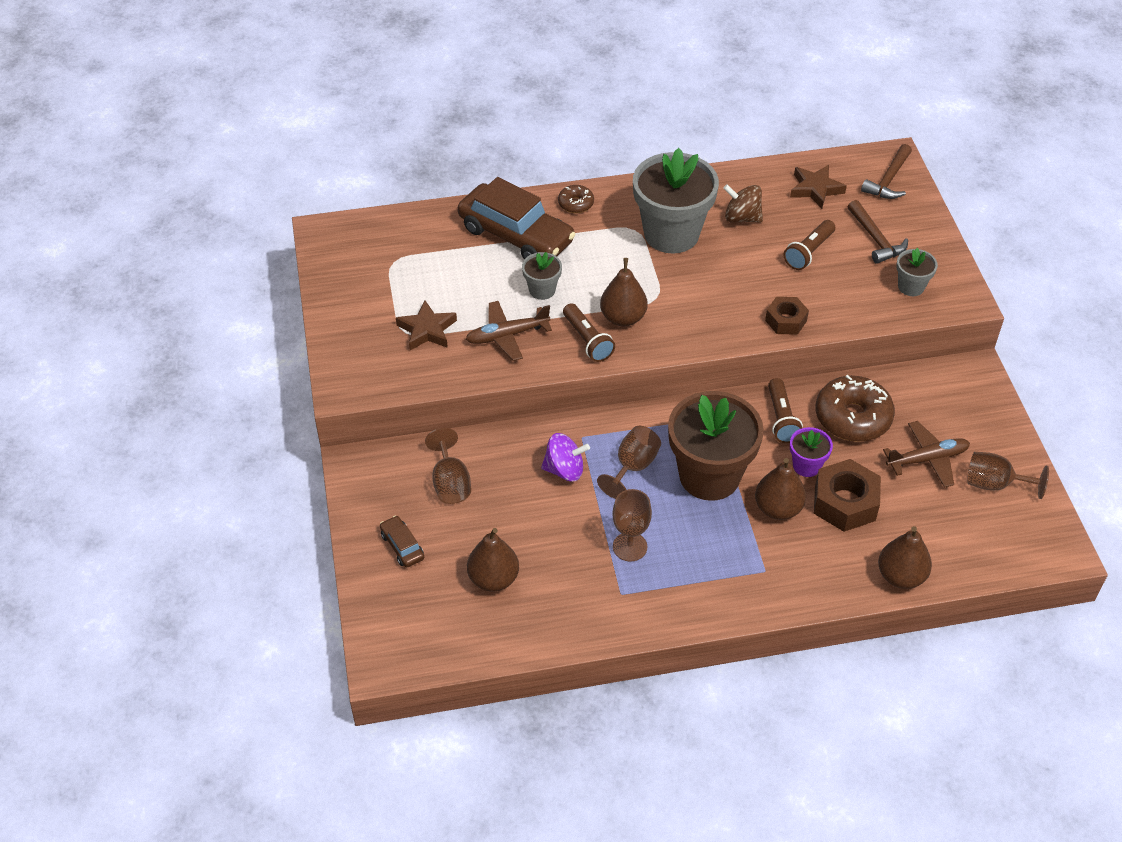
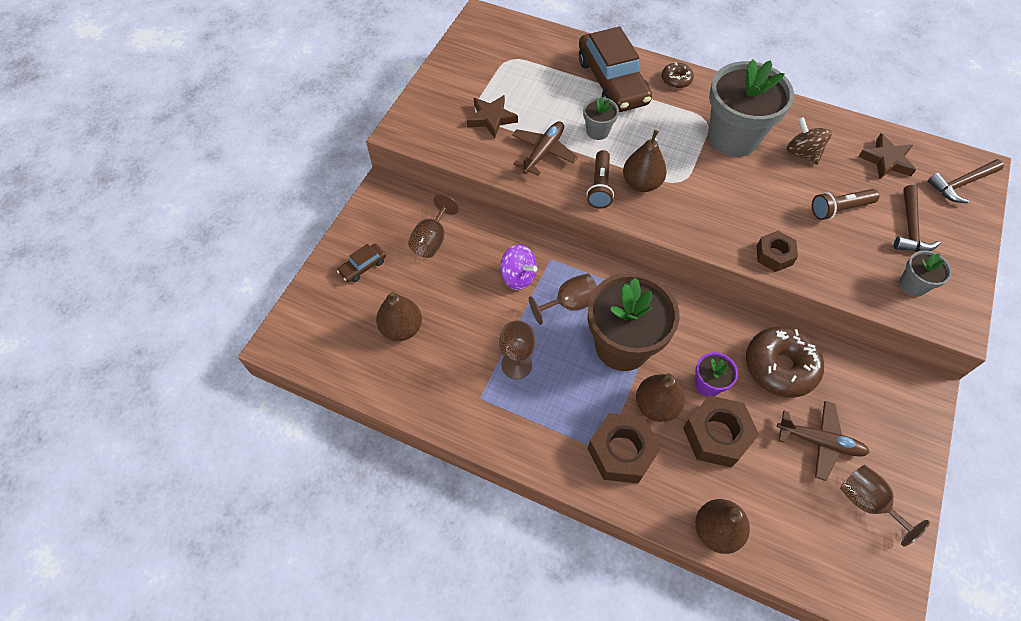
camera: 35 degrees right, 10 degrees up
(402, 546) = (363, 266): brown car -> brown car turned 135 degrees counterclockwise
(507, 336) = (543, 152): brown plane -> brown plane turned 105 degrees clockwise
(779, 563) = (621, 452): none -> brown nut
(781, 419) = (717, 333): brown flashlight -> none

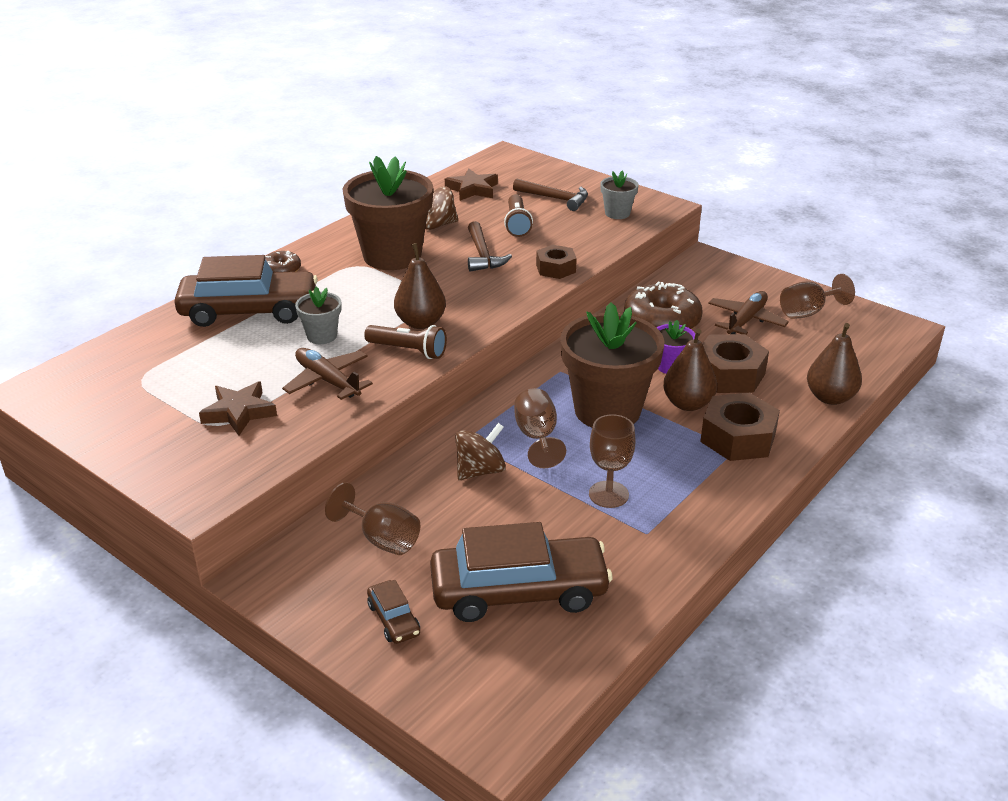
camera: 75 degrees left, 25 degrees down
(401, 328) = (519, 591): brown pear -> brown car
(518, 277) = (480, 471): purple spinning top -> brown spinning top
(733, 138) = (392, 256): grey flower pot -> brown flower pot
(961, 184) = (519, 166): brown hammer -> brown hammer (482, 255)

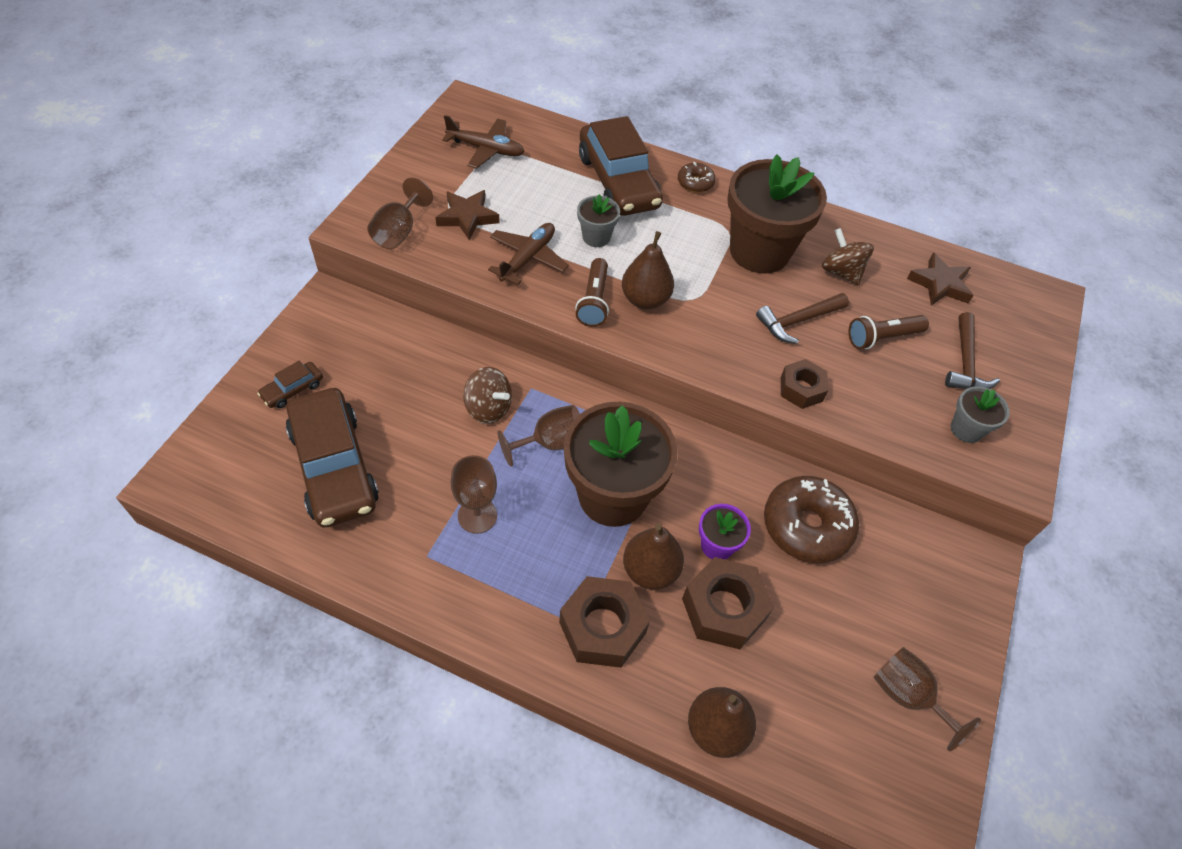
camera: 70 degrees right, 20 degrees up
(382, 539) = (384, 360): brown goblet -> brown goblet (398, 232)
(746, 320) = (852, 619): brown plane -> brown plane (486, 149)

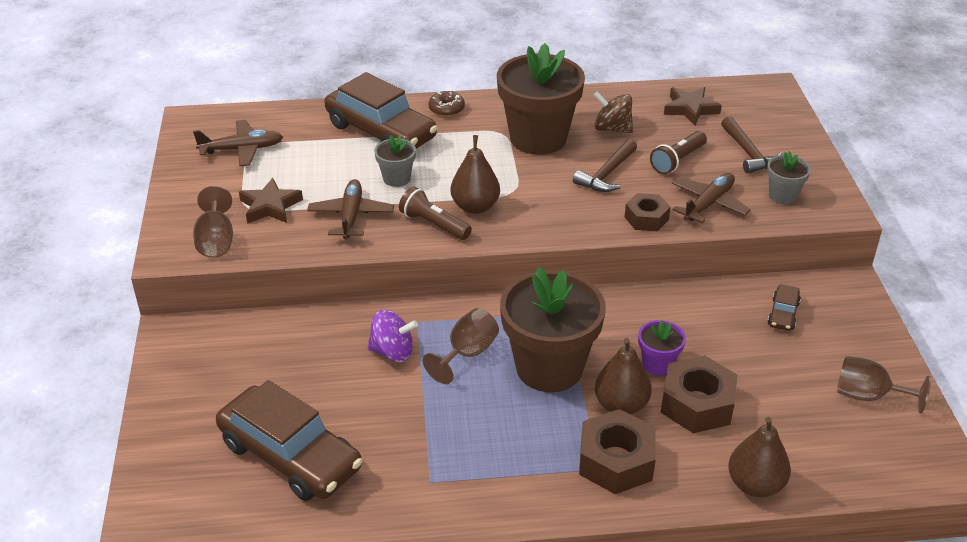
camera: 25 degrees left, 15 degrees down
(293, 390) = (199, 416): brown car -> brown car (783, 314)
(477, 516) = (449, 433): brown goblet -> none
(488, 408) = (392, 352): brown spinning top -> purple spinning top
(594, 301) = (434, 224): brown flashlight -> brown flashlight turned 150 degrees clockwise
(806, 526) = (713, 321): brown donut -> none
(878, 402) = (708, 204): none -> brown plane

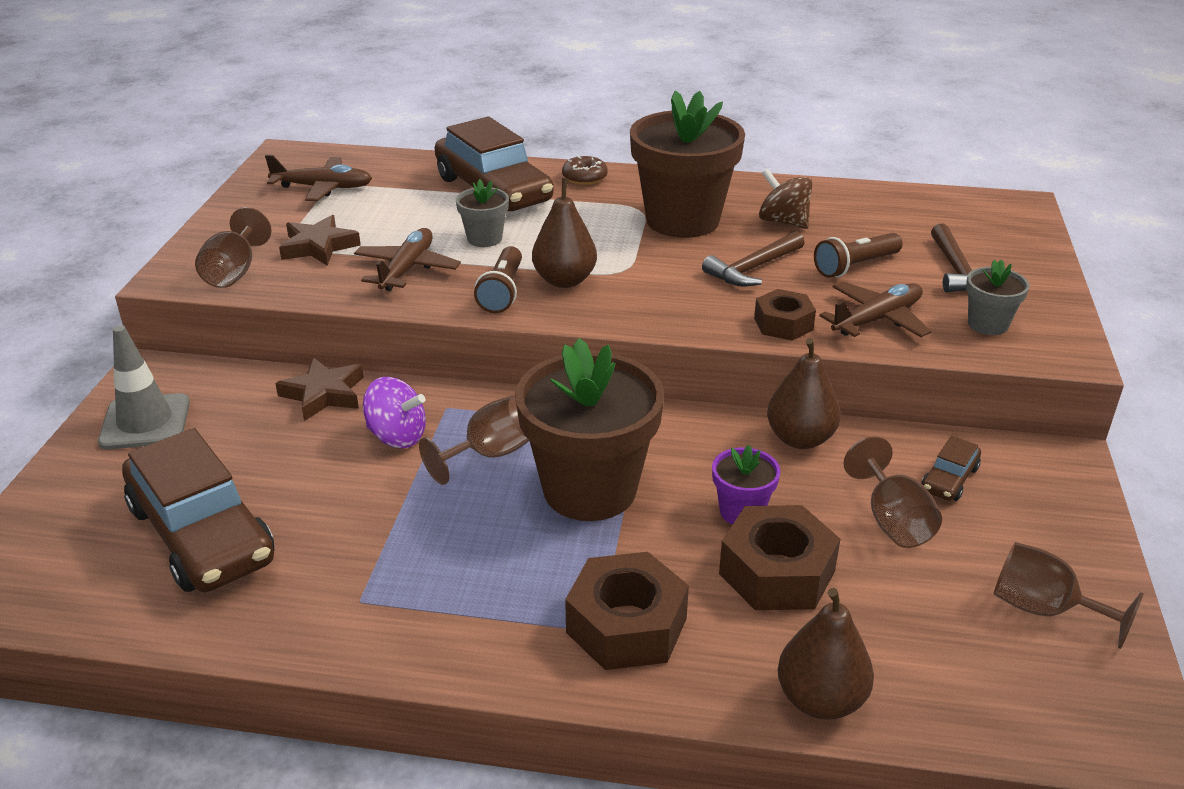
camera: 15 degrees right, 5 degrees down
(194, 376) = (145, 422): none -> grey traffic cone
(434, 224) = (502, 292): brown flashlight -> brown flashlight turned 135 degrees counterclockwise
(621, 405) = (666, 554): brown pear -> brown pear (800, 439)
(690, 109) = (897, 214): brown star -> brown star (324, 394)
(757, 352) = (892, 521): none -> brown goblet

